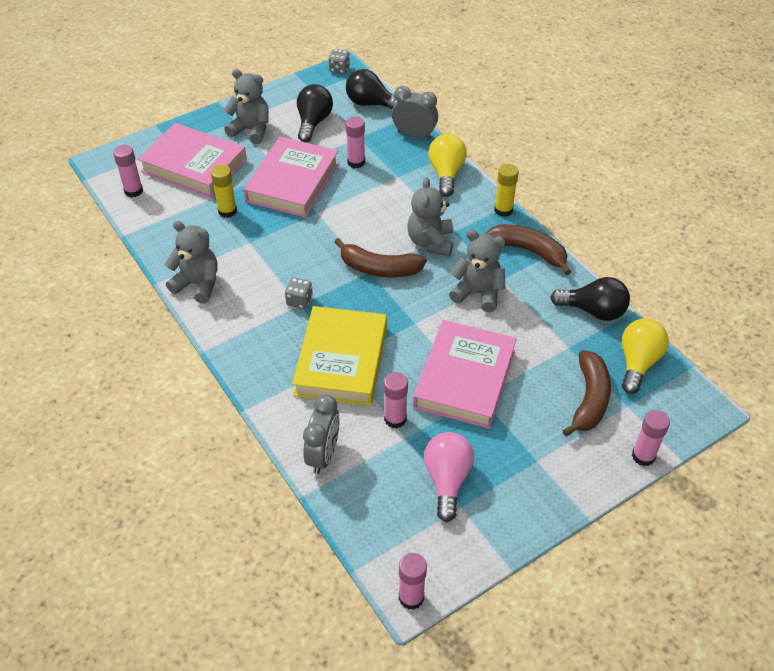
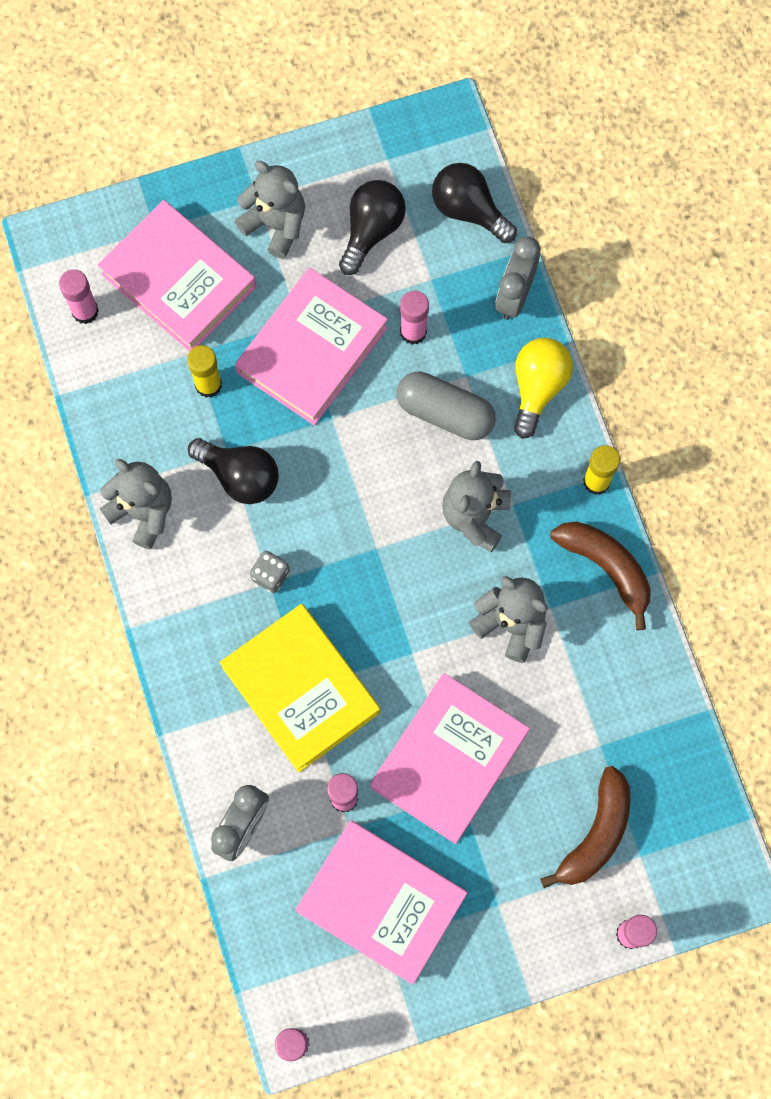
camera: 15 degrees right, 25 degrees up
(339, 69) = (440, 118): grey dice -> none
(341, 360) = (300, 690): yellow book -> yellow book turned 60 degrees counterclockwise
(379, 268) = (391, 546): brown banana -> none
(391, 196) = (445, 413): none -> grey capsule
(414, 135) = (514, 296): grey clock -> grey clock turned 105 degrees counterclockwise
(447, 480) = (381, 903): pink light bulb -> pink book
(593, 311) = (655, 695): black light bulb -> black light bulb (240, 476)
(638, 362) = (681, 794): yellow light bulb -> none

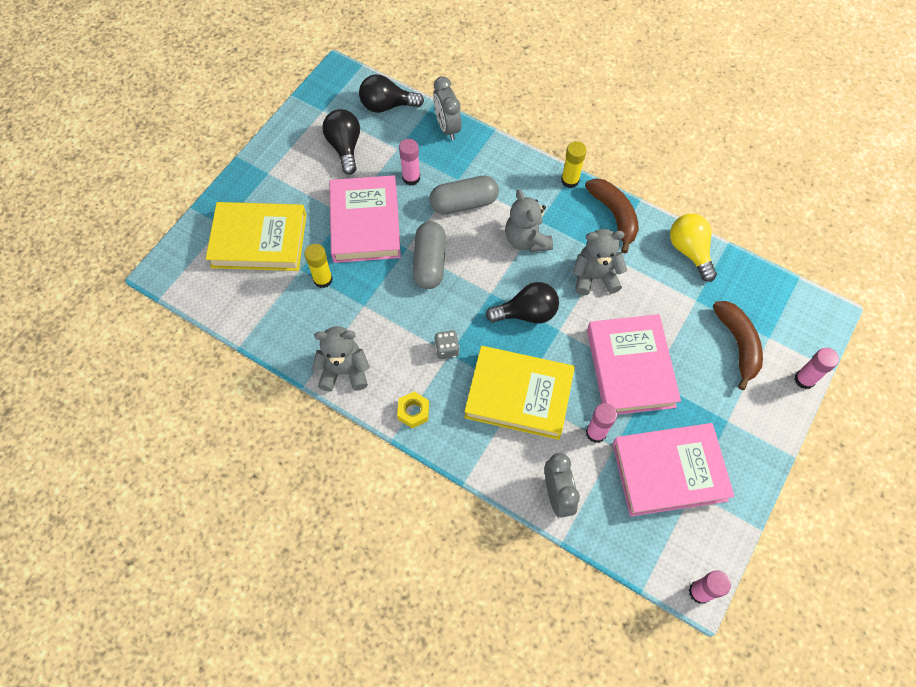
camera: 40 degrees left, 10 degrees down
(85, 311) = (217, 293): pink glue stick -> none
(176, 616) = (413, 412): none -> yellow nut
(178, 281) = (259, 240): pink book -> yellow book
(240, 476) = (383, 312): black light bulb -> black light bulb (527, 313)
(276, 225) = (290, 178): grey teddy bear -> none
(341, 457) = (429, 262): none -> grey capsule
(538, 388) = (499, 159): yellow light bulb -> yellow light bulb (690, 251)
(606, 568) = (614, 215): brown banana -> brown banana turned 60 degrees clockwise

